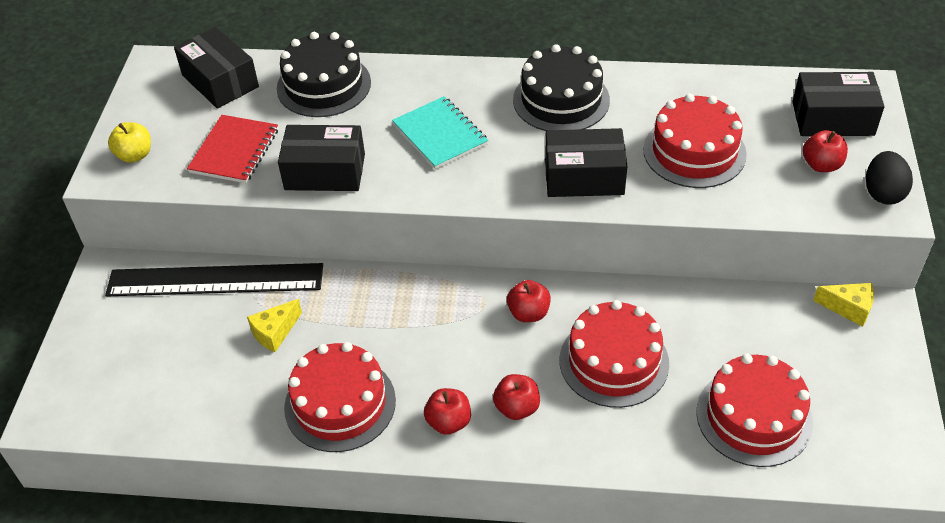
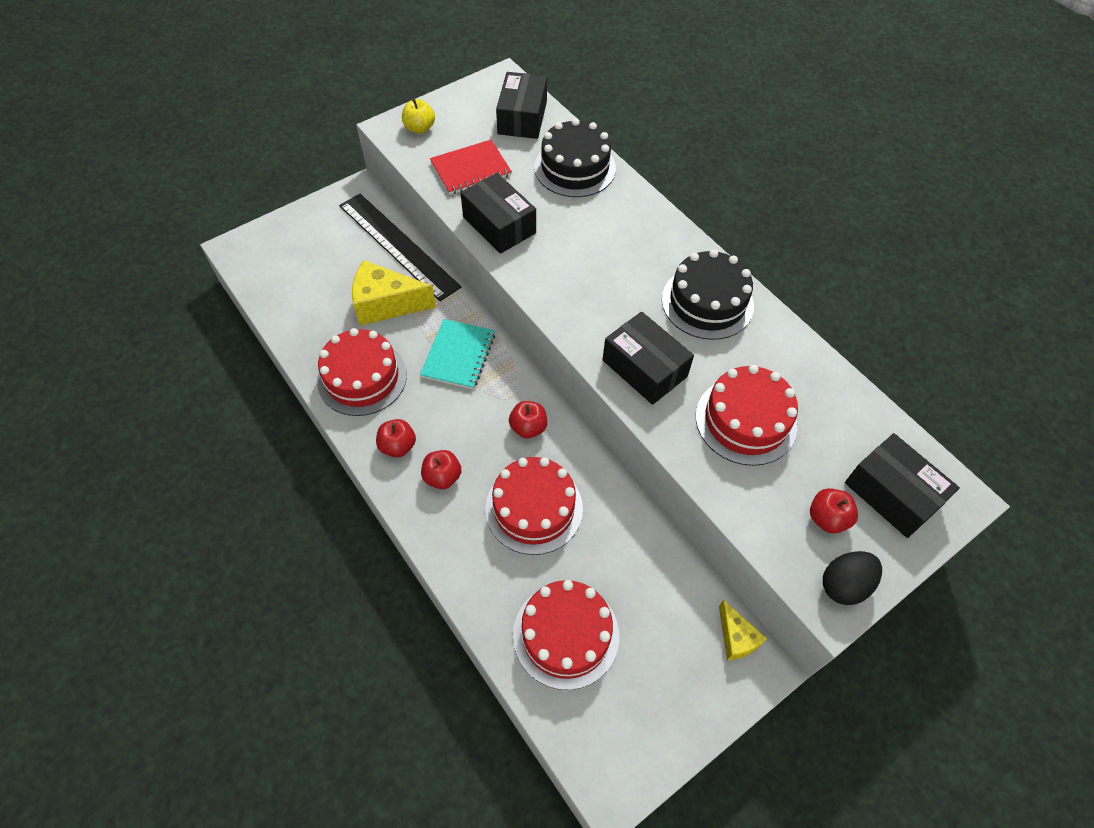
camera: 45 degrees right, 10 degrees up
(275, 332) = (386, 304): yellow cheese -> yellow cheese, size x1.81
(440, 135) = (596, 259): turquoise notebook -> turquoise notebook (458, 355)

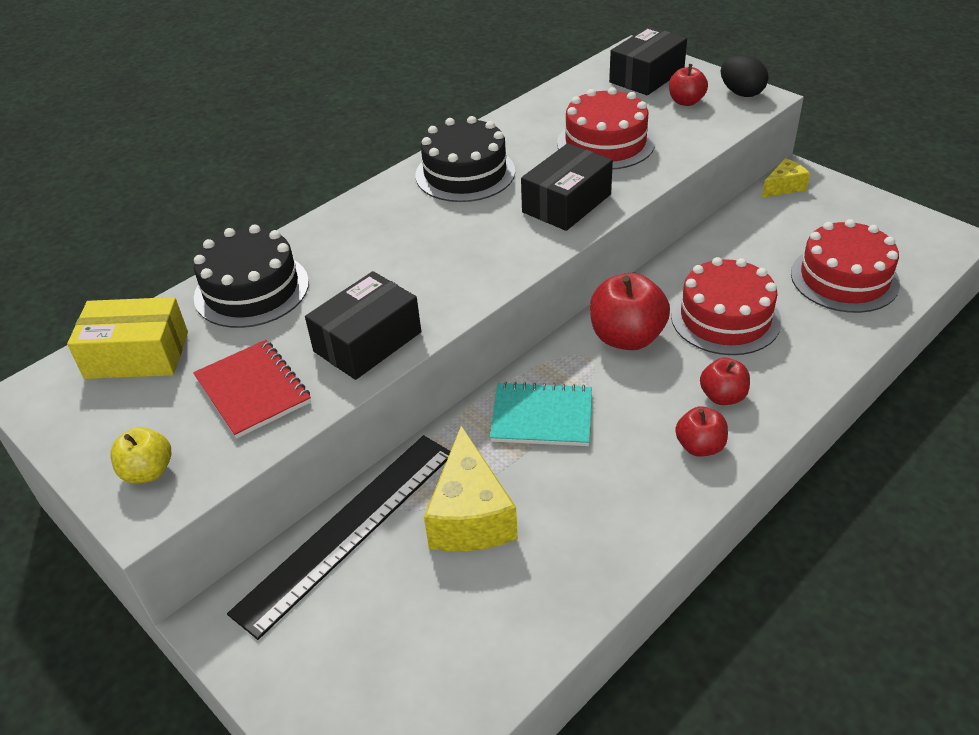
camera: 95 degrees left, 15 degrees down
(362, 377) = (609, 511): red cake -> none
(522, 118) = (137, 355): black box -> yellow box
(528, 427) = (626, 337): red apple -> red apple, size x1.72

